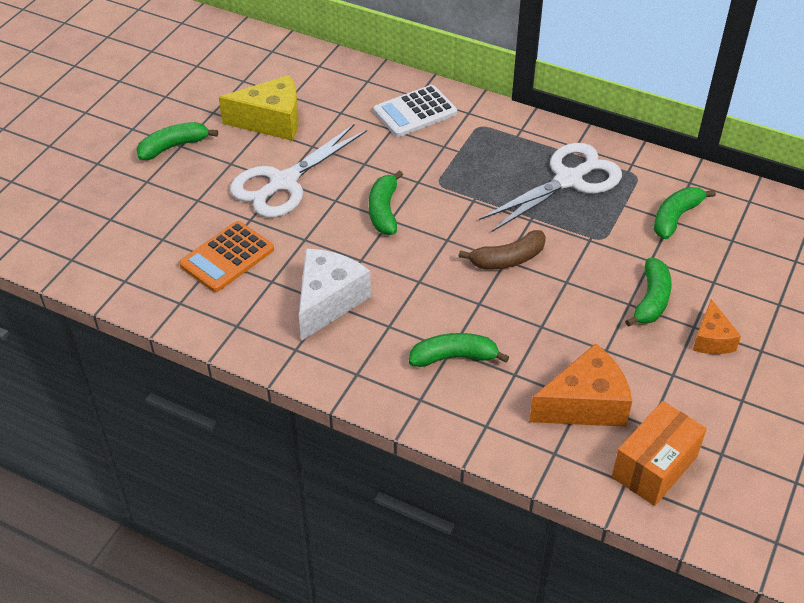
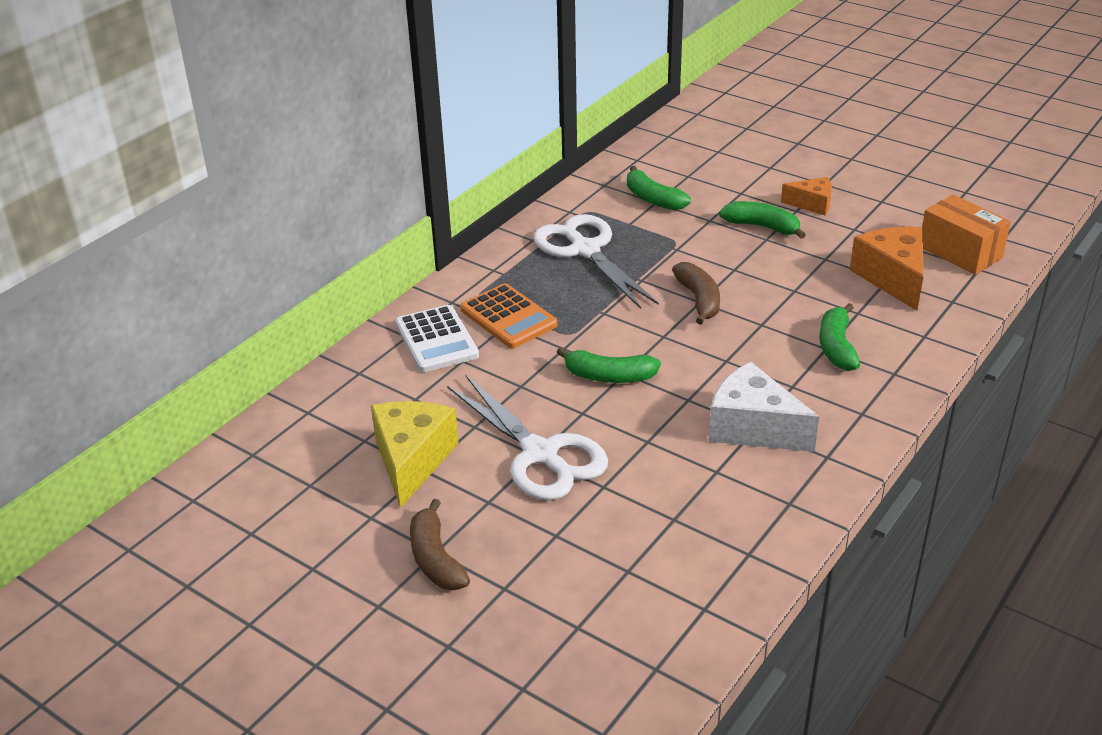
camera: 80 degrees left, 10 degrees down
(174, 146) = (435, 558): green banana -> brown banana
(227, 257) = (671, 508): orange calculator -> orange calculator (508, 317)

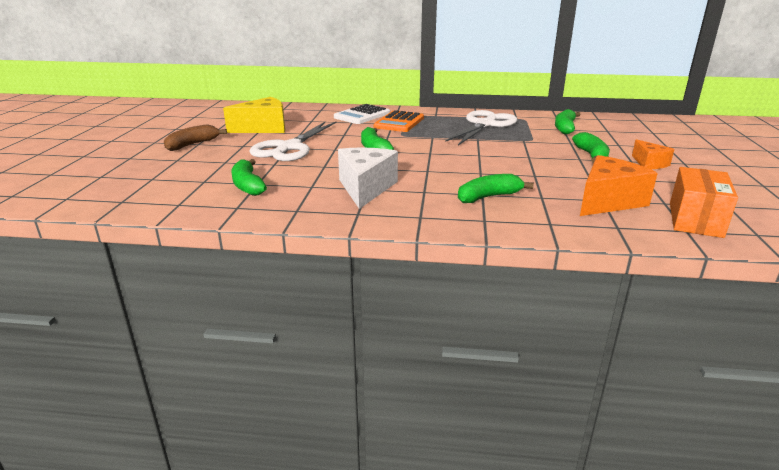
camera: 60 degrees right, 10 degrees down
(675, 529) = (247, 185): none -> green banana
(699, 300) = (480, 154): brown banana -> none

